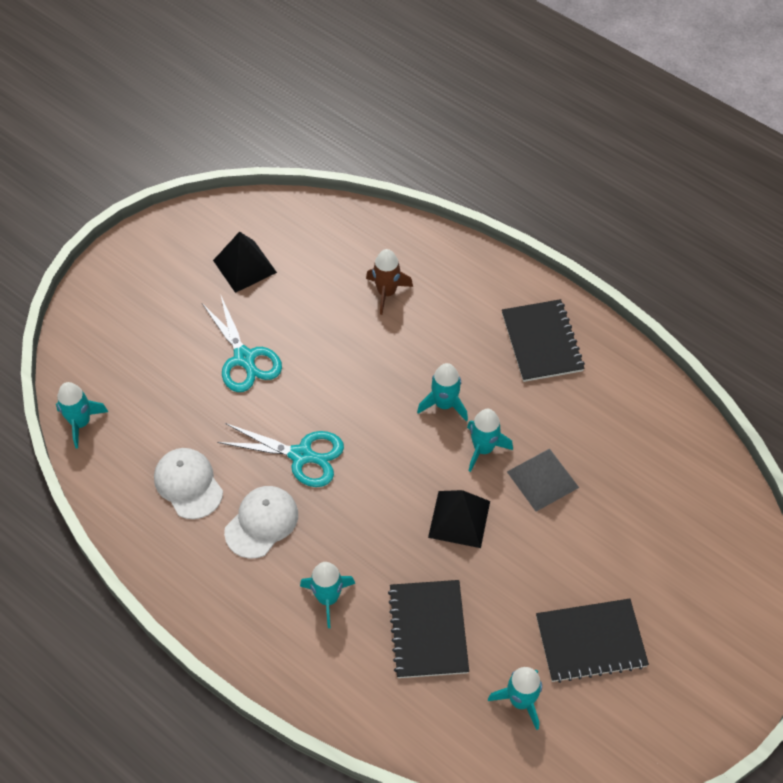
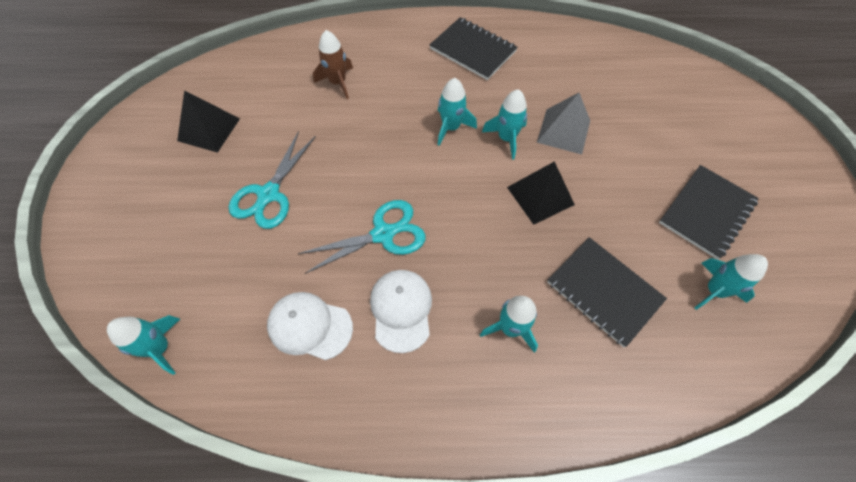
camera: 40 degrees left, 5 degrees up
(244, 358) = (269, 194): turquoise scissors -> turquoise scissors turned 90 degrees clockwise

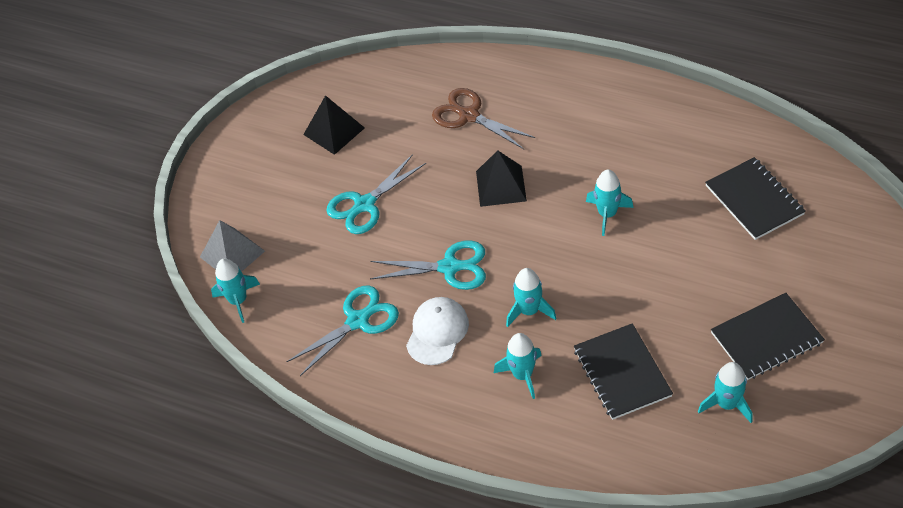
camera: 30 degrees right, 10 degrees down
(309, 326) = (358, 321): white cap -> turquoise scissors
(338, 82) = (469, 116): brown rocket -> brown scissors
(451, 127) = (558, 189): turquoise rocket -> turquoise rocket (529, 311)
(473, 50) = (621, 115): black notebook -> black notebook (754, 200)
(540, 196) = (610, 276): black pyramid -> black pyramid (501, 186)
(563, 131) = (669, 223): grey pyramid -> grey pyramid (232, 254)

